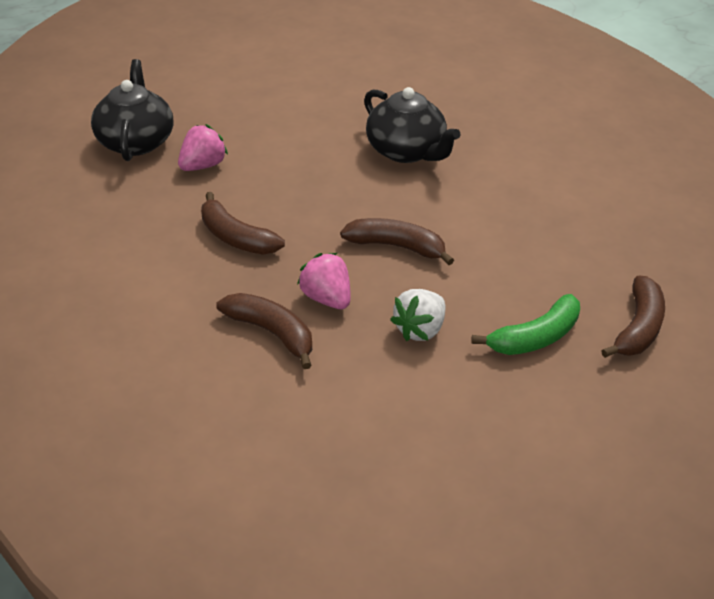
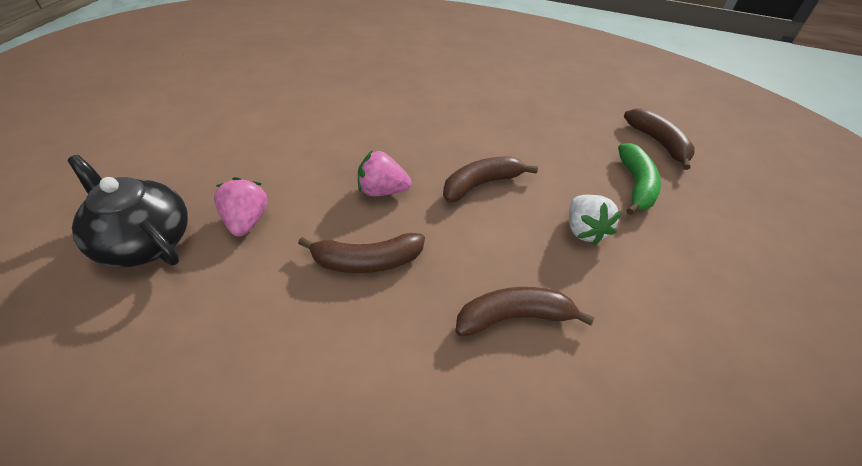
camera: 50 degrees left, 5 degrees up
(327, 298) = (503, 256): pink strawberry -> pink strawberry (382, 191)
(406, 151) = (384, 116): black teapot -> none

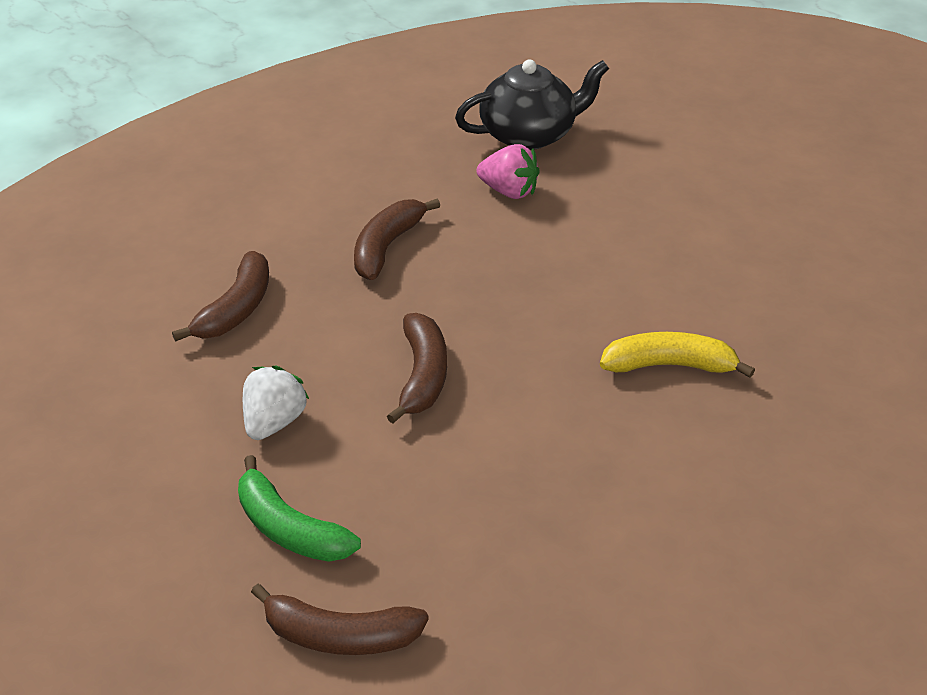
camera: 125 degrees right, 5 degrees down
(382, 191) = (479, 291): pink strawberry -> none
(389, 103) = (669, 365): none -> yellow banana
(584, 230) = (274, 422): white strawberry -> white strawberry turned 90 degrees clockwise

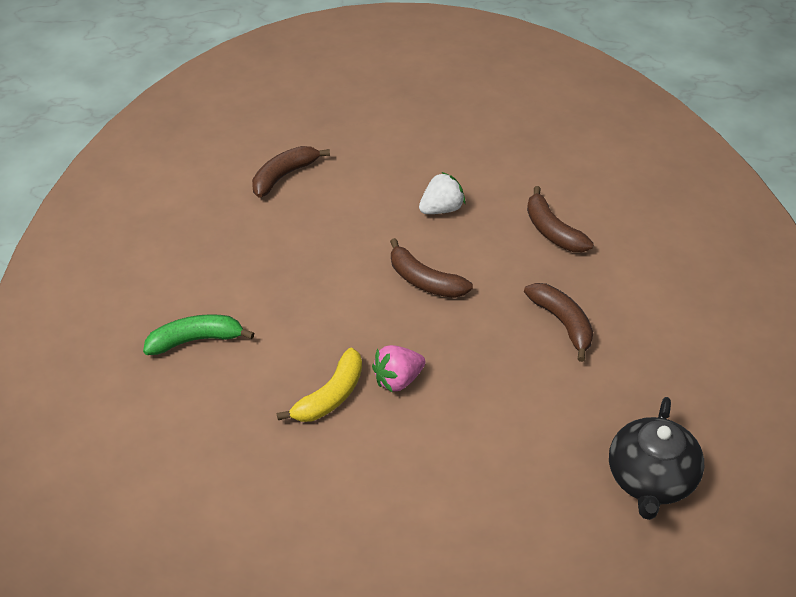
camera: 125 degrees right, 5 degrees up
(274, 422) = (441, 209): white strawberry -> white strawberry turned 90 degrees counterclockwise
(290, 529) = (362, 186): green banana -> green banana (195, 340)
(509, 191) = (579, 421): pink strawberry -> pink strawberry (398, 380)

